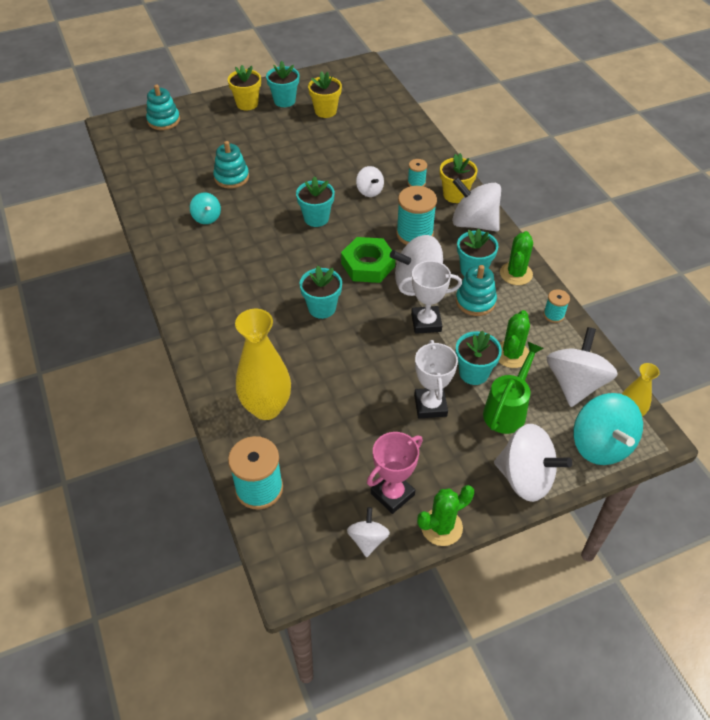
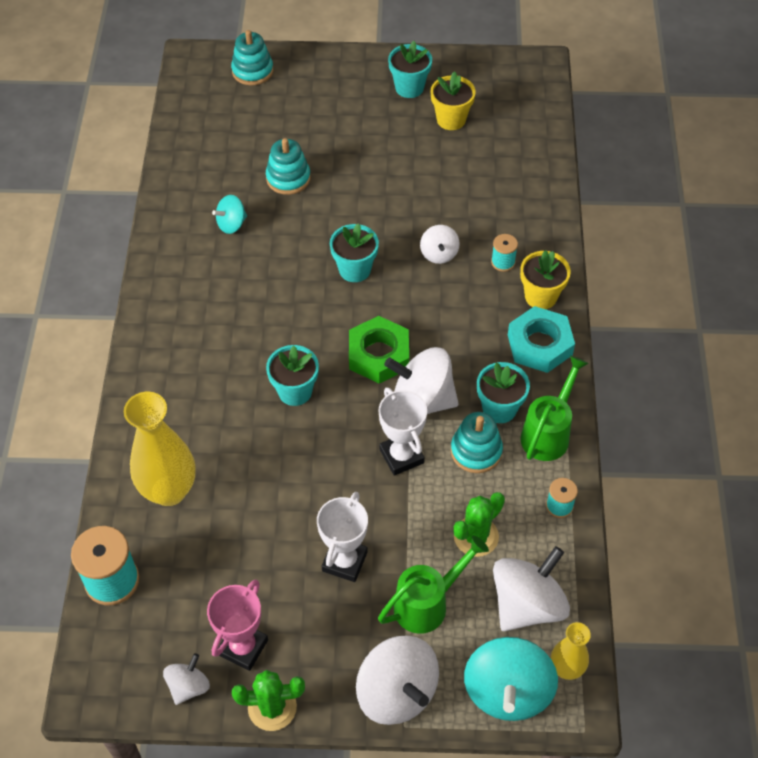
camera: 25 degrees right, 5 degrees up
(206, 218) = (231, 224): turquoise spinning top -> turquoise spinning top turned 60 degrees clockwise
(247, 104) = (362, 78): yellow flower pot -> none
(392, 494) = (243, 647): pink trophy -> pink trophy turned 45 degrees counterclockwise
(414, 234) = (458, 333): turquoise spool -> none
(426, 322) = (401, 456): white trophy -> white trophy turned 45 degrees clockwise
(474, 223) = (540, 345): white spinning top -> turquoise nut
(474, 373) = (417, 542): turquoise flower pot -> none
(516, 274) = (548, 433): green cactus -> green watering can

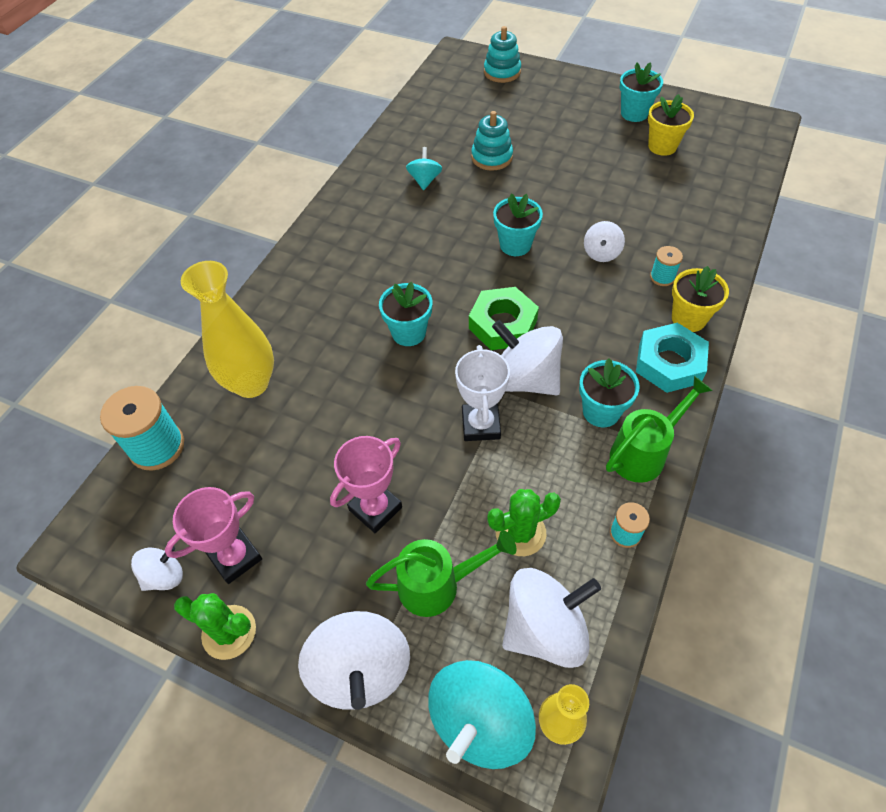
camera: 25 degrees right, 0 degrees up
(231, 224) = (424, 180): turquoise spinning top -> turquoise spinning top turned 105 degrees clockwise
(344, 561) = (375, 508): white trophy -> pink trophy
(476, 451) = (558, 445): turquoise stacking toy -> none

